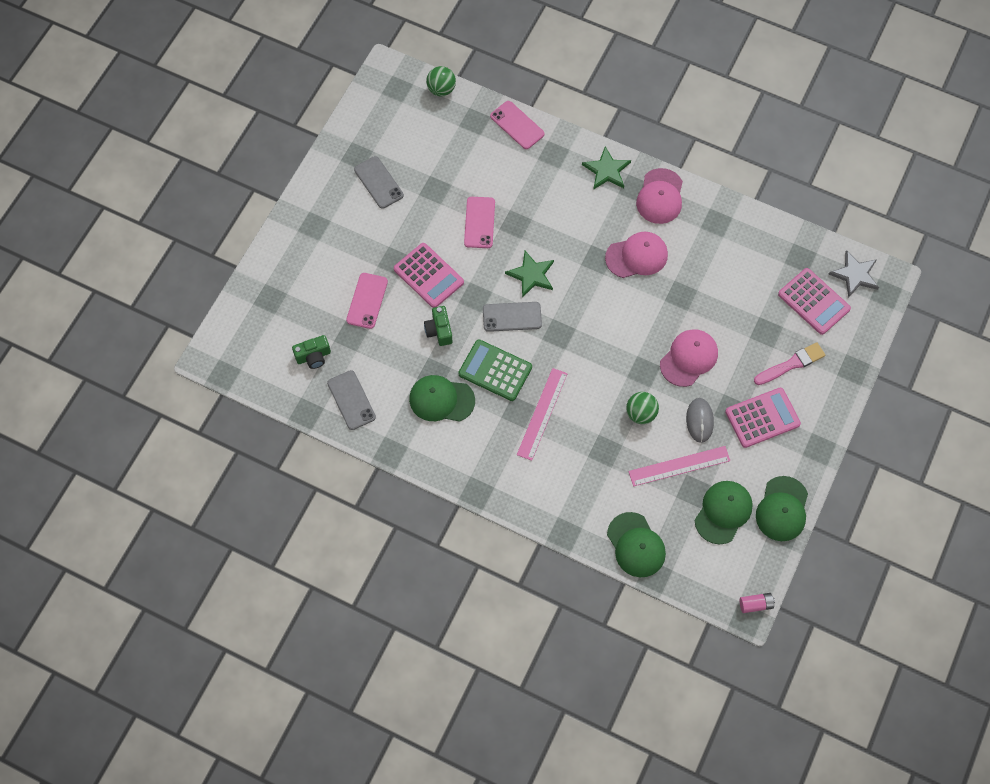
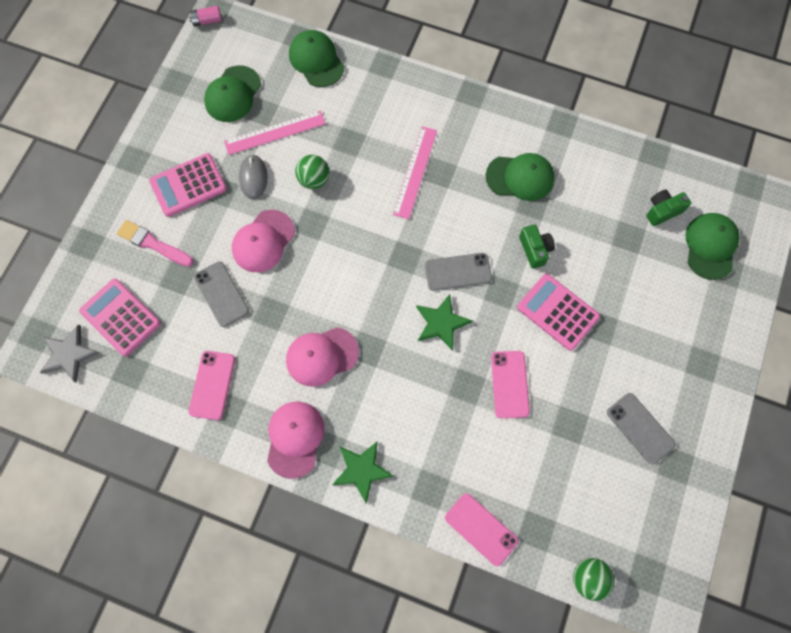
camera: 175 degrees right, 5 degrees up
(351, 400) = (612, 170): grey phone -> grey phone (221, 294)
(367, 301) = (620, 277): pink phone -> pink phone (212, 385)
(495, 370) = (469, 211): green calculator -> none
(782, 509) = (175, 101): green cap -> green cap (710, 246)
(791, 364) = (153, 244): pink brush -> pink brush turned 60 degrees clockwise

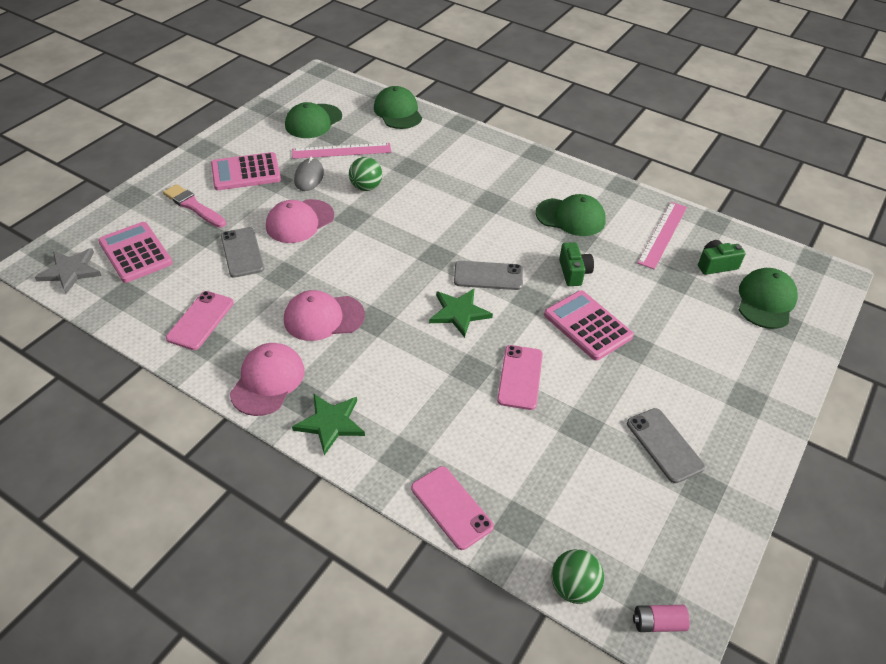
camera: 10 degrees right, 25 degrees down
(207, 21) = (310, 75): pink battery -> pink battery (658, 623)
(415, 172) = (466, 197): pink ruler -> pink ruler (662, 234)

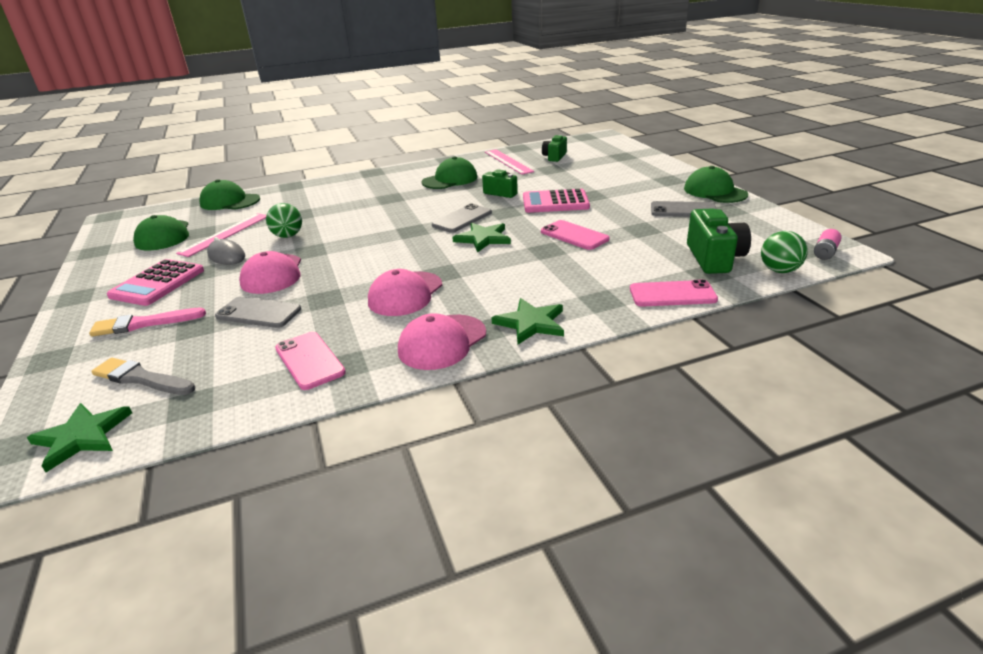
camera: 50 degrees left, 15 degrees down
(70, 271) = (82, 437): grey star -> green star
(135, 253) = (141, 378): pink calculator -> grey brush
(267, 381) = (442, 342): pink cap -> pink cap turned 105 degrees counterclockwise
(558, 516) = (714, 258): none -> green camera
(766, 301) = (600, 154): green cap -> green cap (715, 191)

